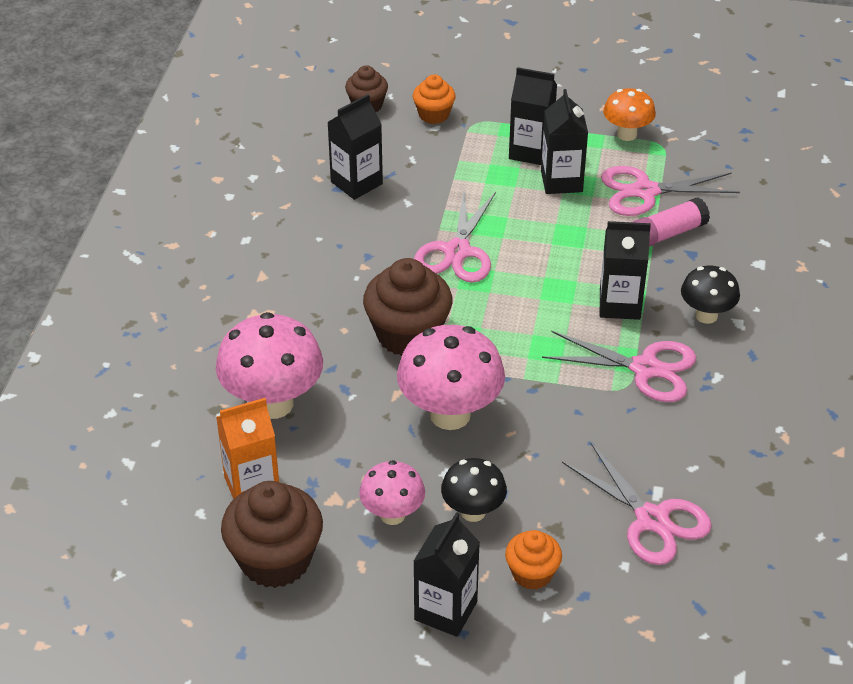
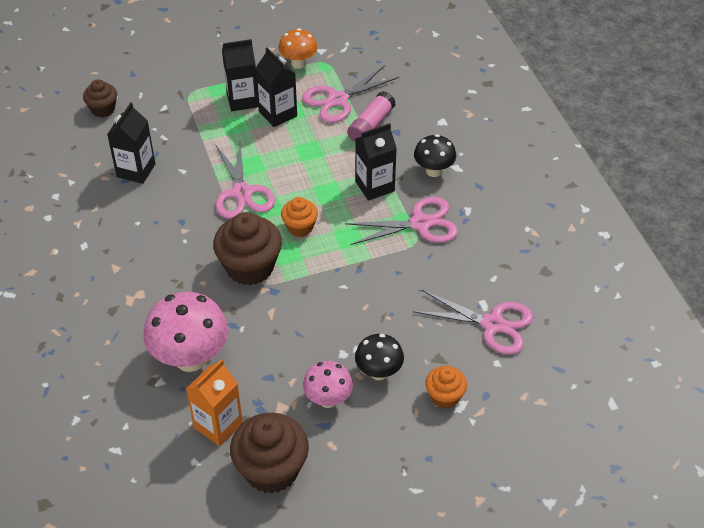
camera: 30 degrees left, 5 degrees up
(434, 115) = (156, 98): orange cupcake -> orange cupcake (300, 227)
(445, 611) = (408, 449): black carton -> none
(450, 414) = (317, 311): pink mushroom -> none

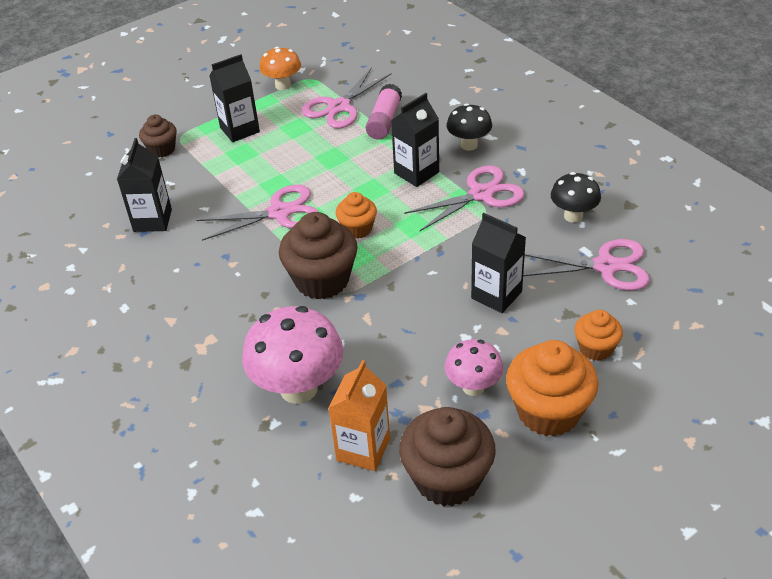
camera: 15 degrees left, 5 degrees down
(103, 109) = (90, 172): brown cupcake -> brown cupcake (162, 149)
(242, 193) = (279, 212): pink scissors -> pink scissors turned 75 degrees counterclockwise
(278, 114) = (283, 133): black carton -> black carton (496, 295)
(378, 439) = (548, 411): none -> orange cupcake
(379, 372) = (513, 344): black mushroom -> black mushroom (573, 216)

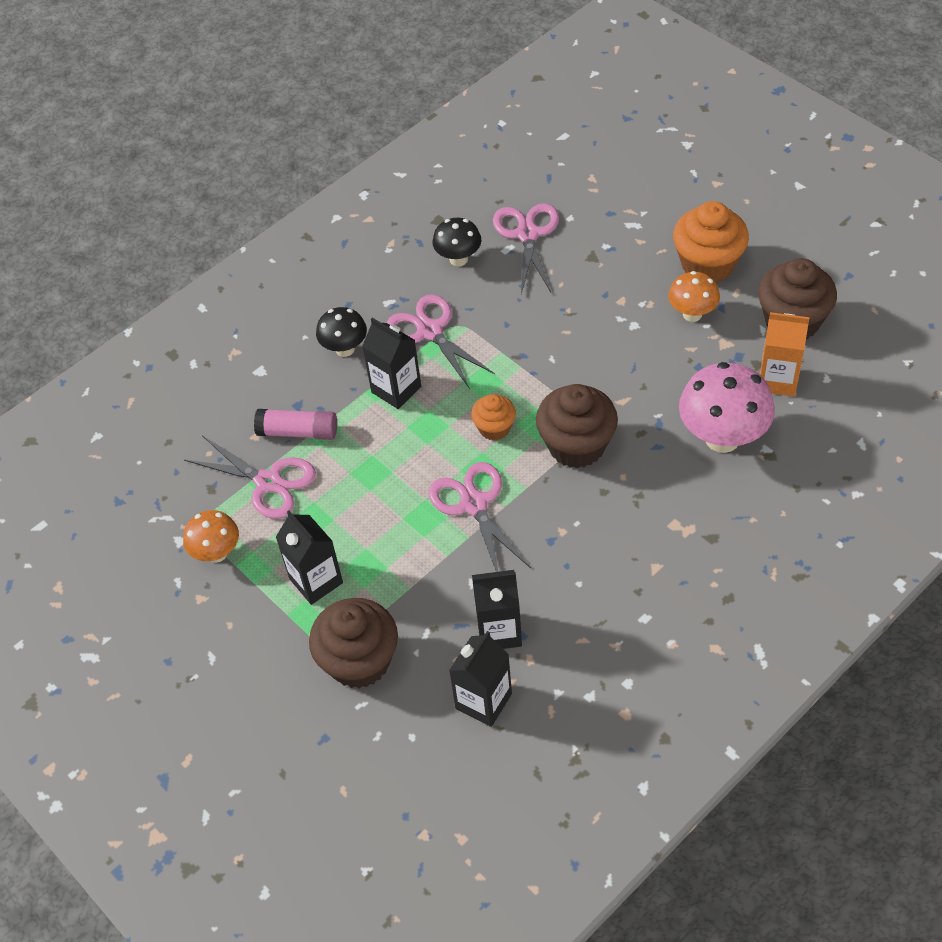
camera: 95 degrees left, 10 degrees up
(162, 149) = (359, 661): brown cupcake -> brown cupcake, size x1.78
(473, 387) = (692, 314): pink mushroom -> orange mushroom
(496, 295) = (576, 307): black carton -> black carton (483, 701)
(595, 348) = (631, 238): orange cupcake -> none

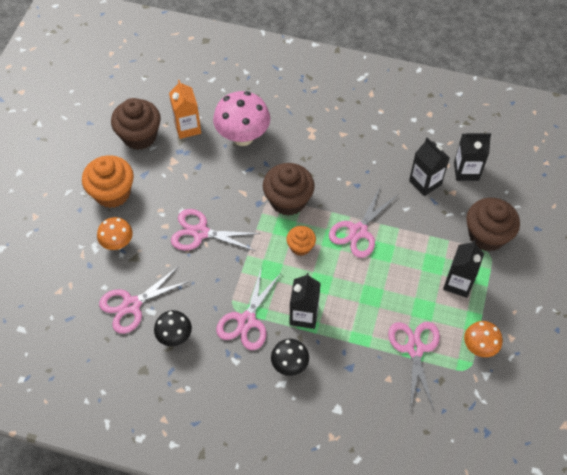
camera: 125 degrees left, 5 degrees up
(298, 432) = (369, 354): pink glue stick -> none
(587, 331) = (200, 232): none -> pink scissors
(692, 314) = (158, 185): orange mushroom -> orange mushroom (118, 244)

